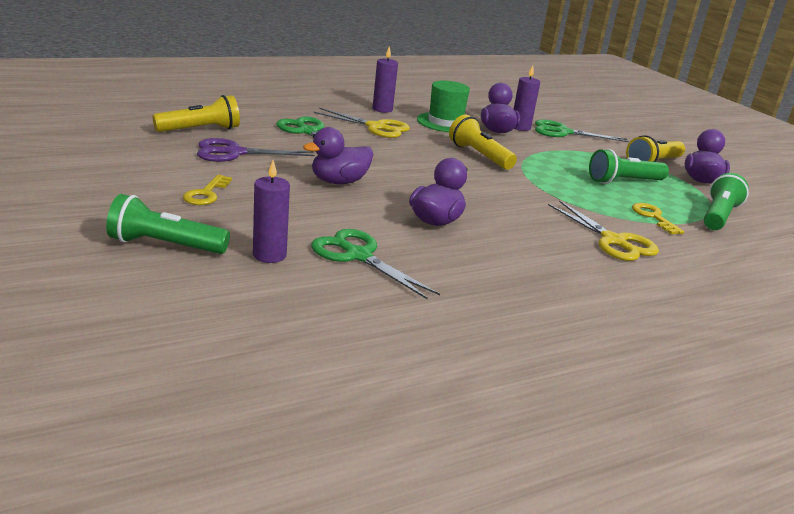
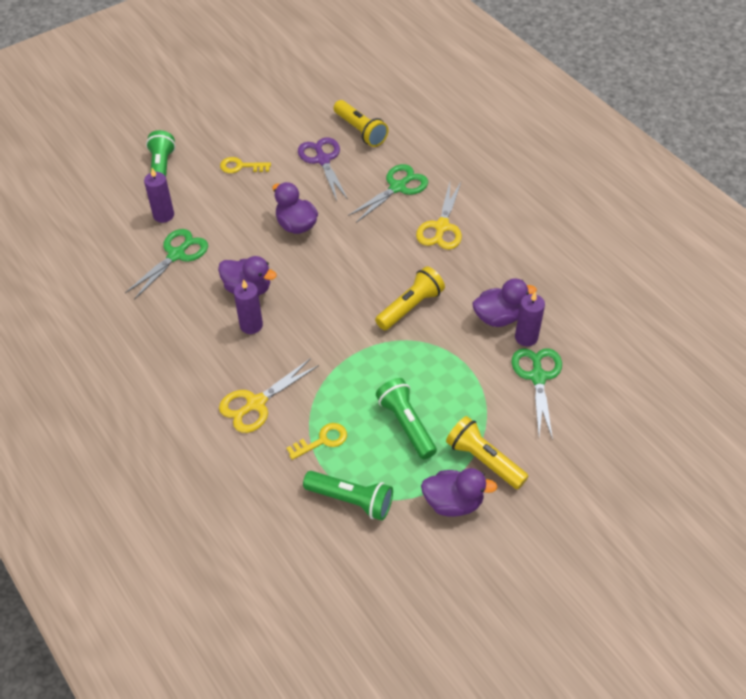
camera: 85 degrees right, 25 degrees up
(382, 109) = (501, 224): purple candle -> purple candle (251, 325)
(445, 122) = (495, 274): green hat -> none

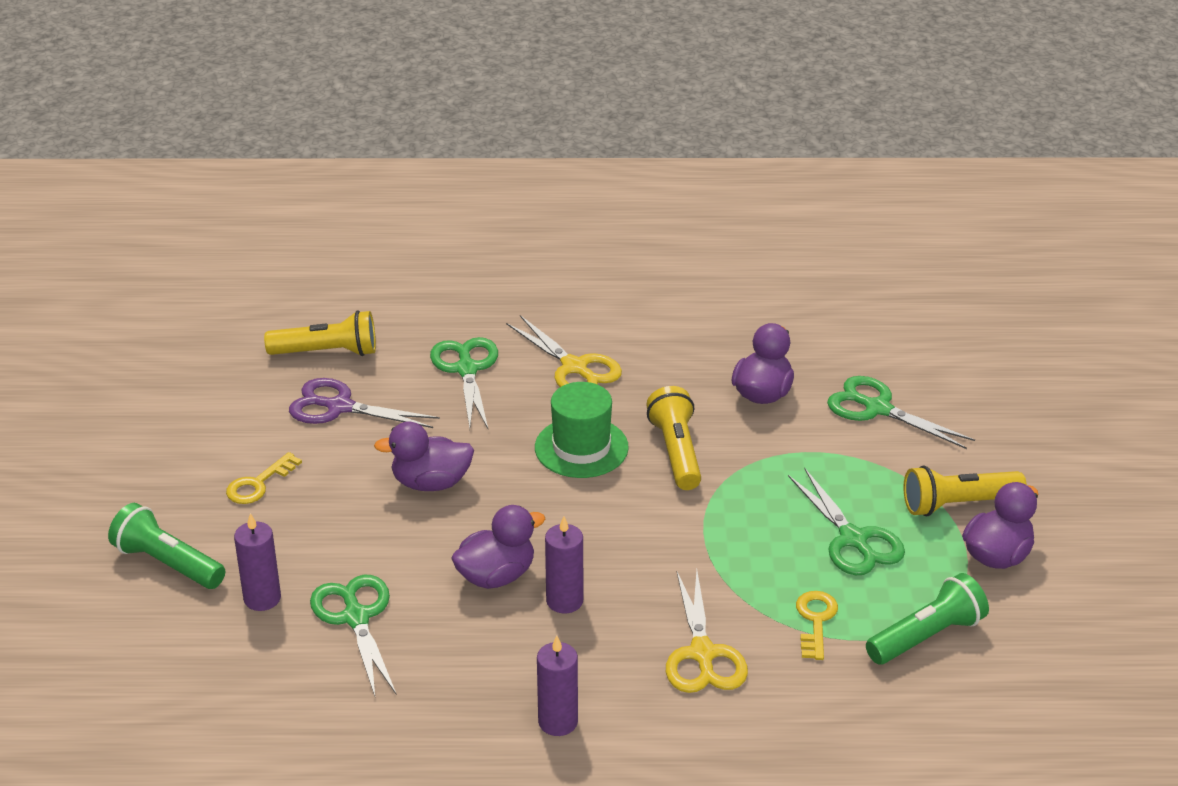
camera: 55 degrees left, 15 degrees down
(377, 266) = (581, 448): none -> green hat
(406, 424) = (854, 540): green flashlight -> green scissors
(526, 337) = (812, 389): purple candle -> purple candle (558, 722)

